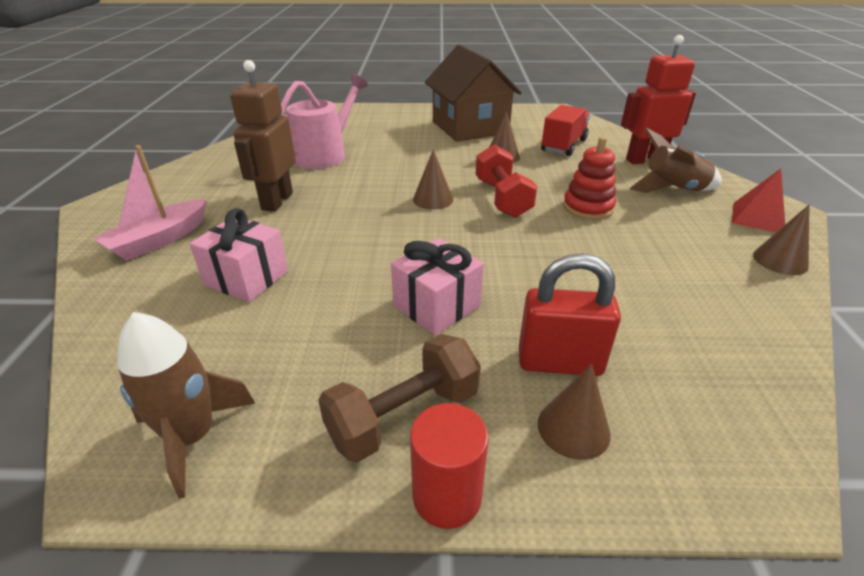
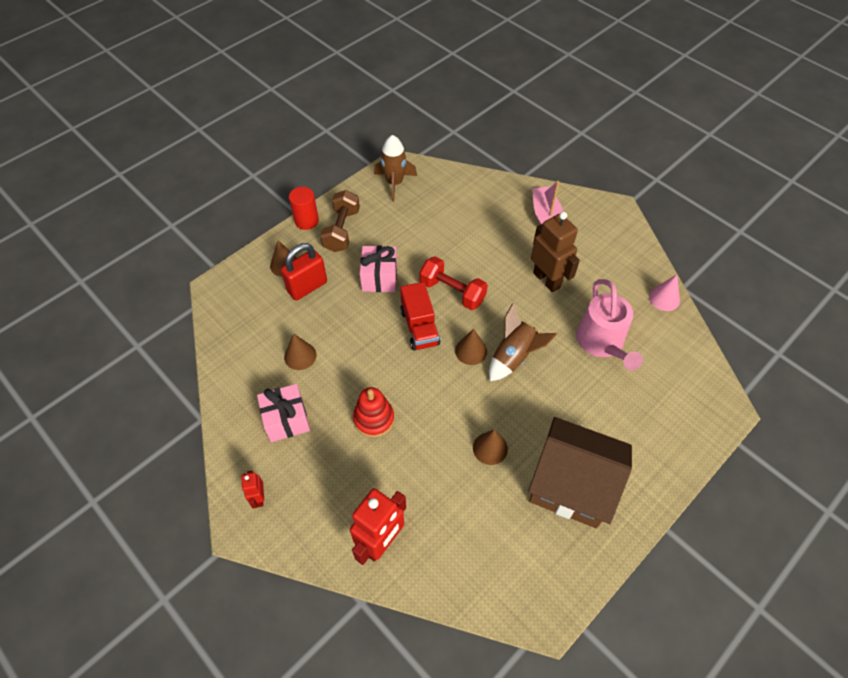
camera: 135 degrees right, 20 degrees up
(231, 149) = (664, 298): none -> pink cone
(247, 278) = (473, 232): pink gift -> pink gift (286, 420)
(502, 198) = (433, 386): red dumbbell -> red dumbbell (452, 292)
(563, 145) = (464, 515): red truck -> red truck (419, 327)
(672, 189) = (333, 497): brown rocket -> brown rocket (514, 357)
(758, 218) = (259, 498): red pyramid -> red robot
(780, 260) = (234, 445): brown cone -> brown cone (300, 356)

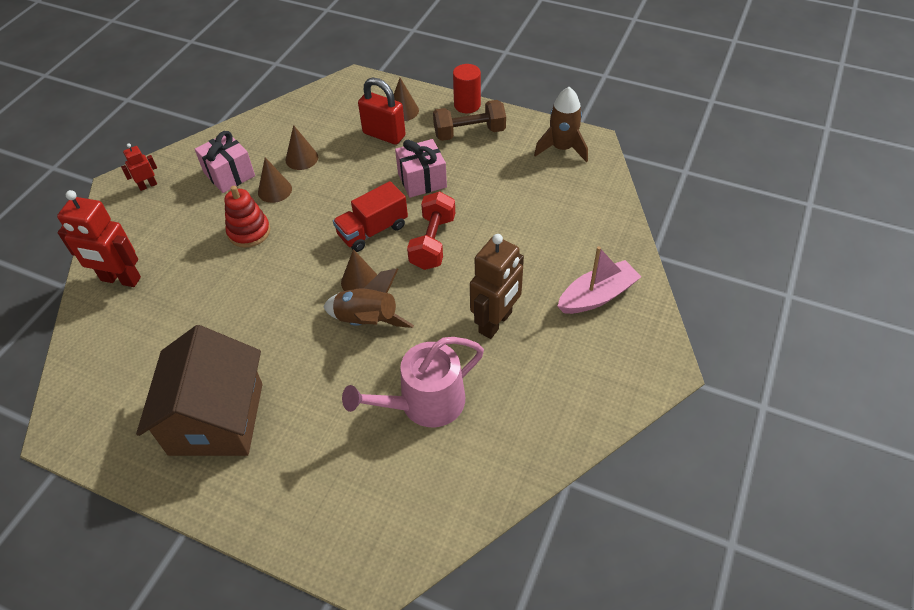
camera: 70 degrees right, 5 degrees down
(490, 448) = (242, 332): brown cone -> brown cone (275, 190)
(664, 298) = (532, 460): pink cone -> none

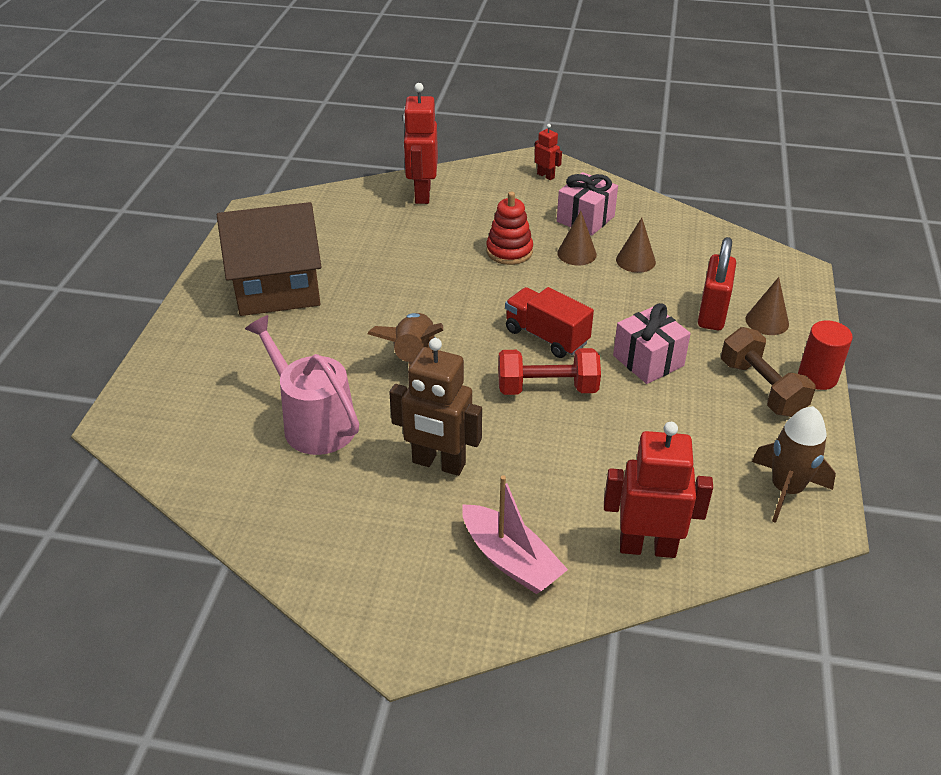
camera: 75 degrees right, 10 degrees down
(359, 281) = (467, 342): brown cone -> none
(597, 224) = (647, 547): none -> red robot

